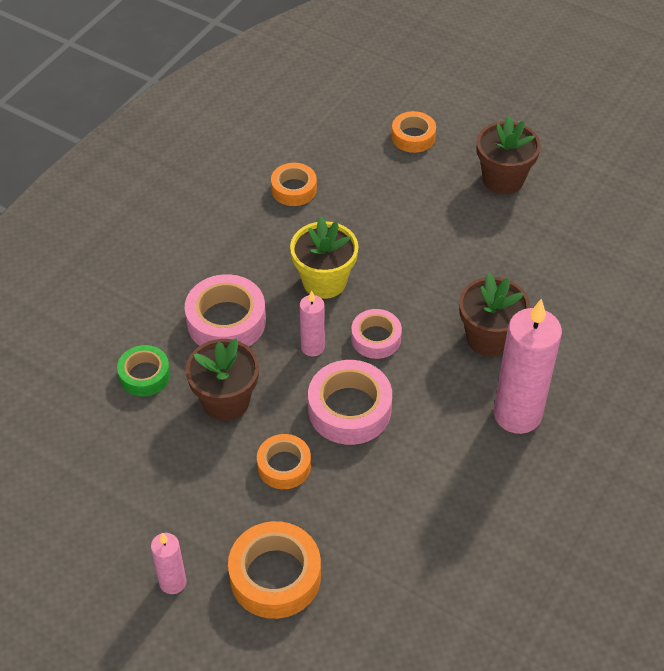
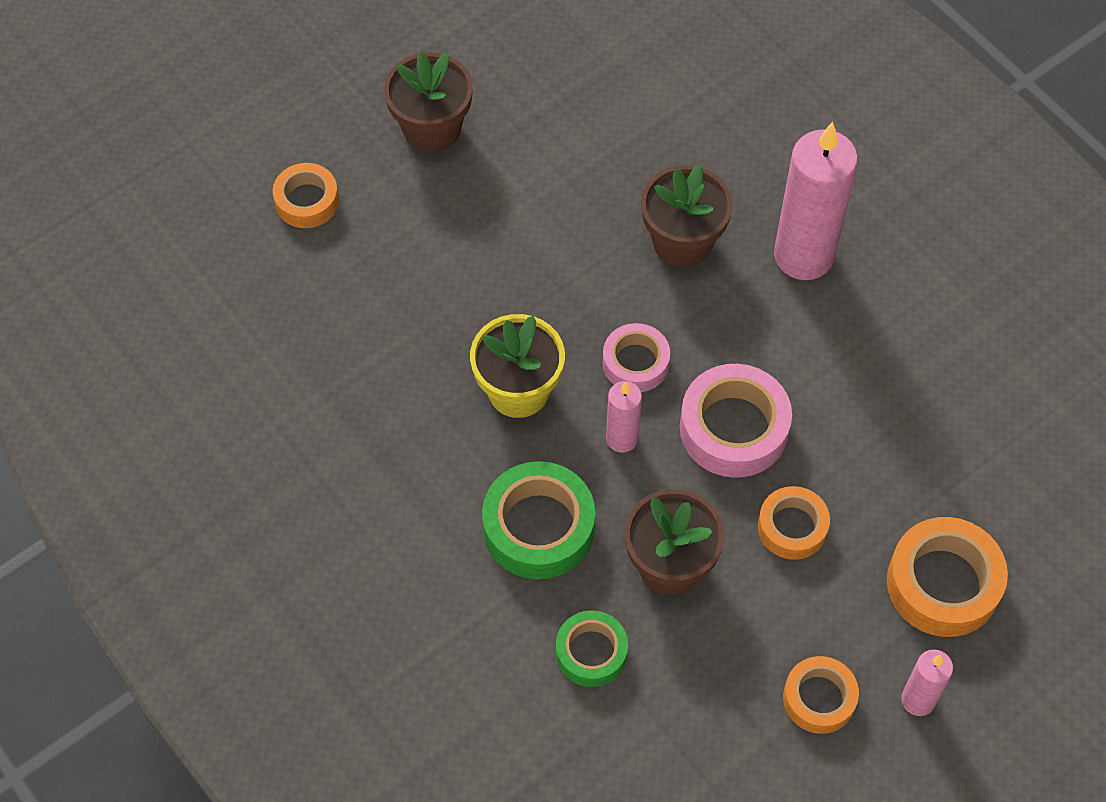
camera: 70 degrees left, 10 degrees up
(226, 321) = (538, 527): pink tape -> green tape
(294, 189) = (337, 375): orange tape -> orange tape (819, 698)

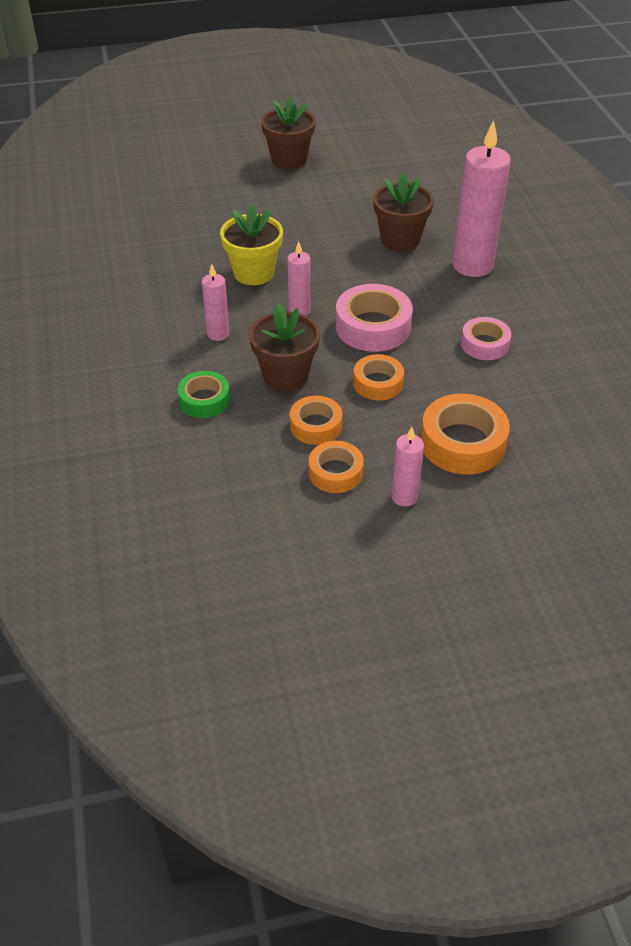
camera: 25 degrees right, 15 degrees down
(307, 201) = (198, 169): orange tape -> orange tape (316, 426)
(538, 527) = (218, 334): green tape -> pink candle
(635, 363) = (333, 281): pink tape -> pink tape (484, 344)

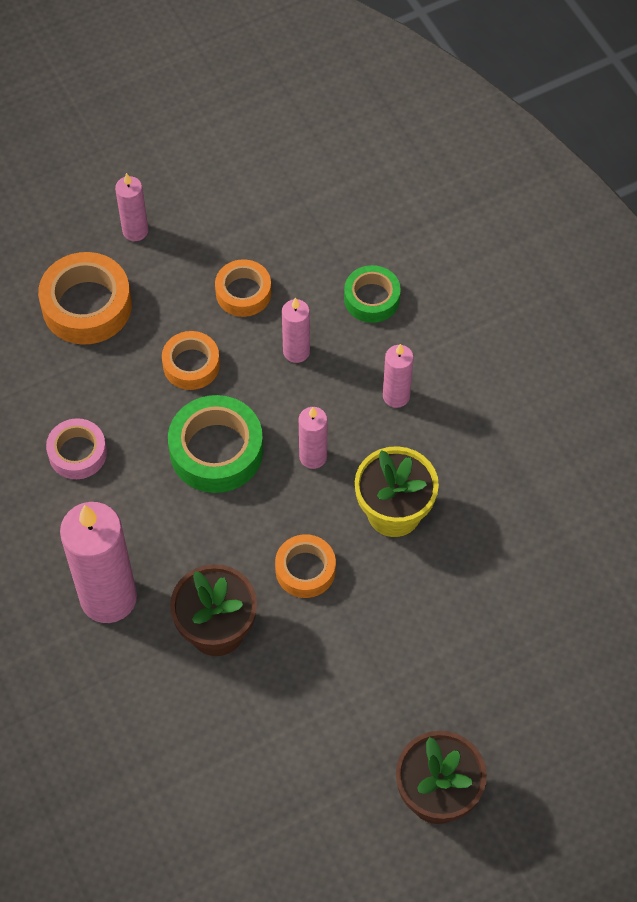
camera: 165 degrees right, 15 degrees up
(285, 376) = (296, 351): brown flower pot -> pink candle
(335, 472) = (208, 242): orange tape -> orange tape (305, 570)
(373, 327) = (216, 451): pink tape -> green tape

